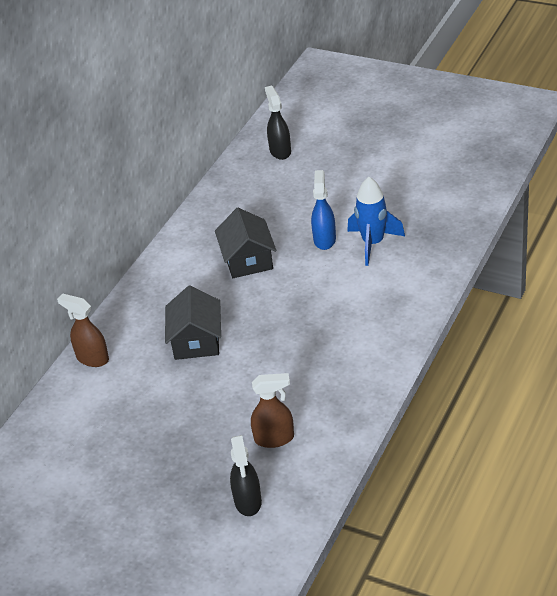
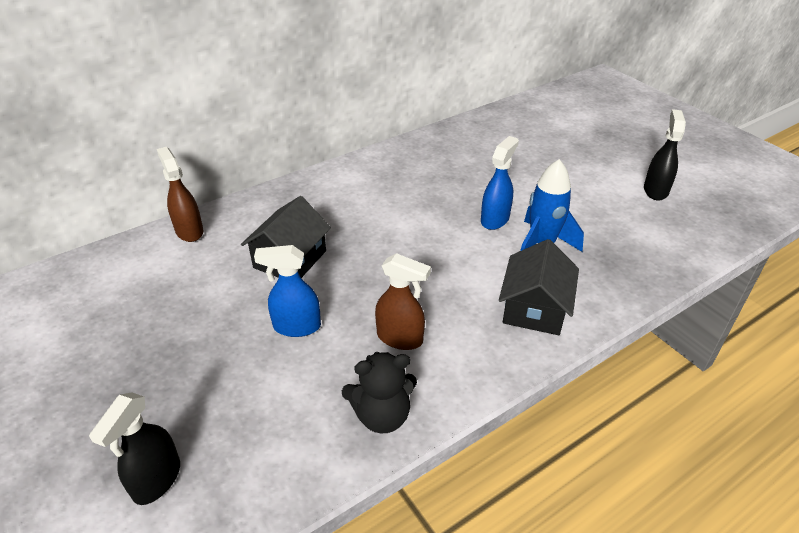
camera: 25 degrees right, 0 degrees up
(248, 260) = (406, 206): black house -> black house (534, 308)
(248, 381) = (296, 326): none -> blue spray bottle
(274, 438) = (260, 412): brown spray bottle -> brown spray bottle (400, 338)
(280, 151) = (515, 129): black spray bottle -> black spray bottle (655, 190)
(353, 401) = (382, 415): none -> black teddy bear

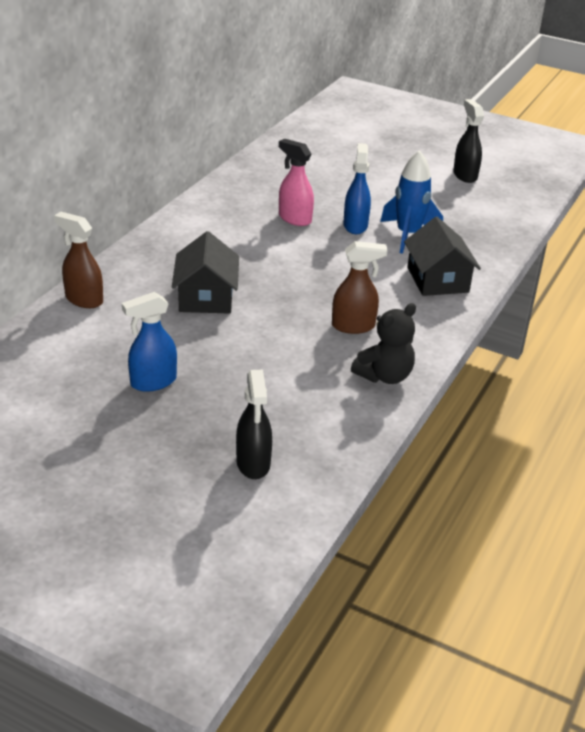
camera: 30 degrees left, 5 degrees down
(296, 326) = (262, 342): blue spray bottle -> blue spray bottle (153, 382)
(441, 197) = (294, 219): none -> pink spray bottle

